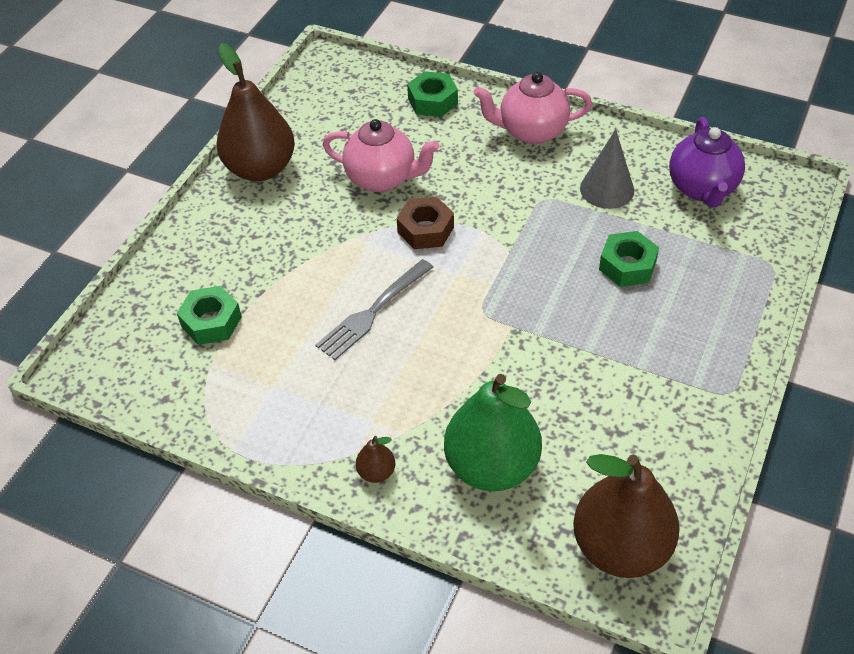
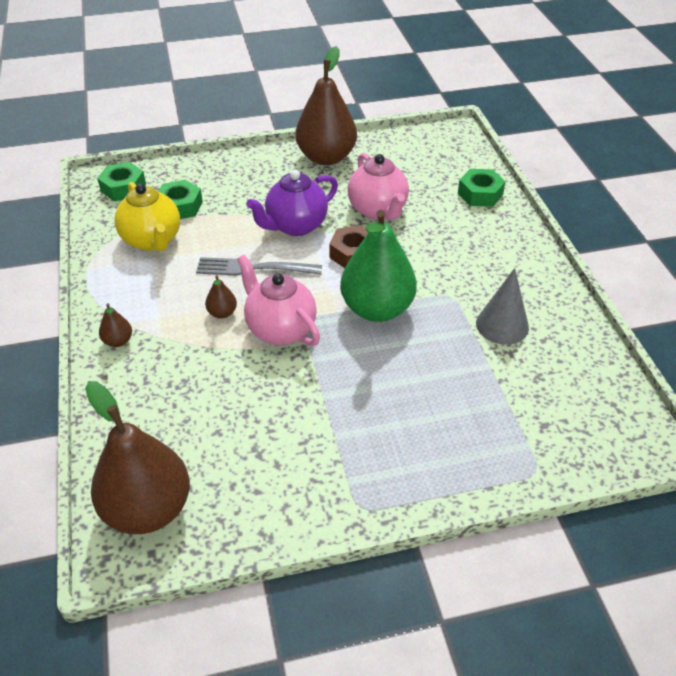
camera: 50 degrees right, 5 degrees down
(244, 371) = (152, 240): none -> yellow teapot
(414, 368) = (222, 313): none -> brown pear
(491, 466) = (168, 396): green pear -> green pear (377, 309)
(531, 131) = (512, 255): pink teapot -> pink teapot (280, 329)
(627, 265) = (434, 376): green nut -> green nut (123, 188)
(702, 189) = (571, 381): purple teapot -> purple teapot (295, 226)

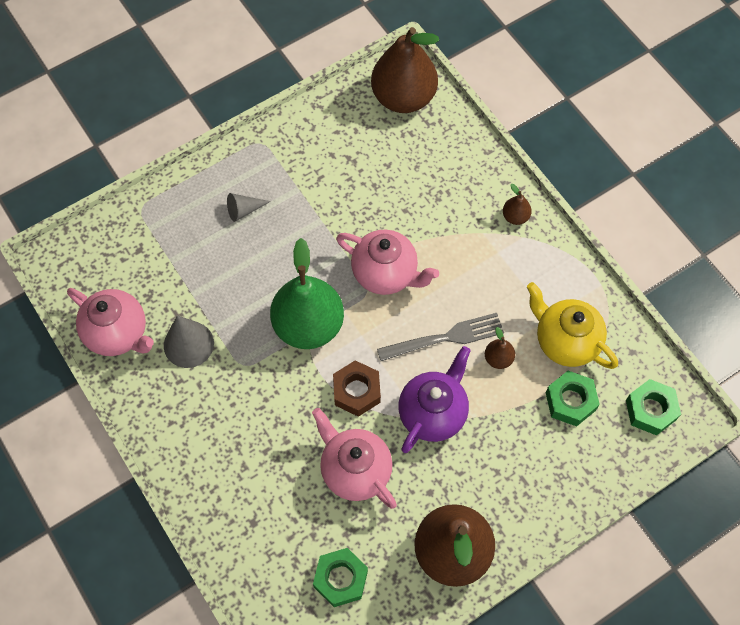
camera: 160 degrees right, 20 degrees up
(222, 313) = (445, 274): brown pear -> brown pear (498, 358)
(408, 432) = (244, 210): none -> grey cone
(480, 194) = (246, 542): green nut -> green nut (340, 579)
(576, 352) = (118, 333): none -> pink teapot

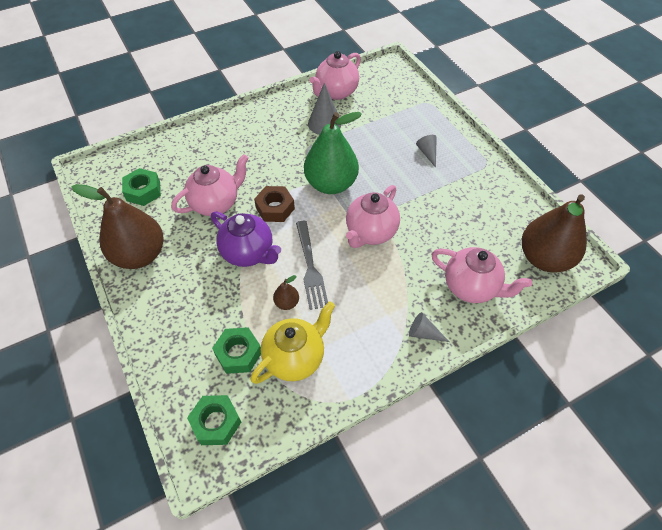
camera: 95 degrees right, 10 degrees down
(451, 170) = (471, 287): none -> pink teapot
(515, 217) = (424, 333): brown pear -> grey cone

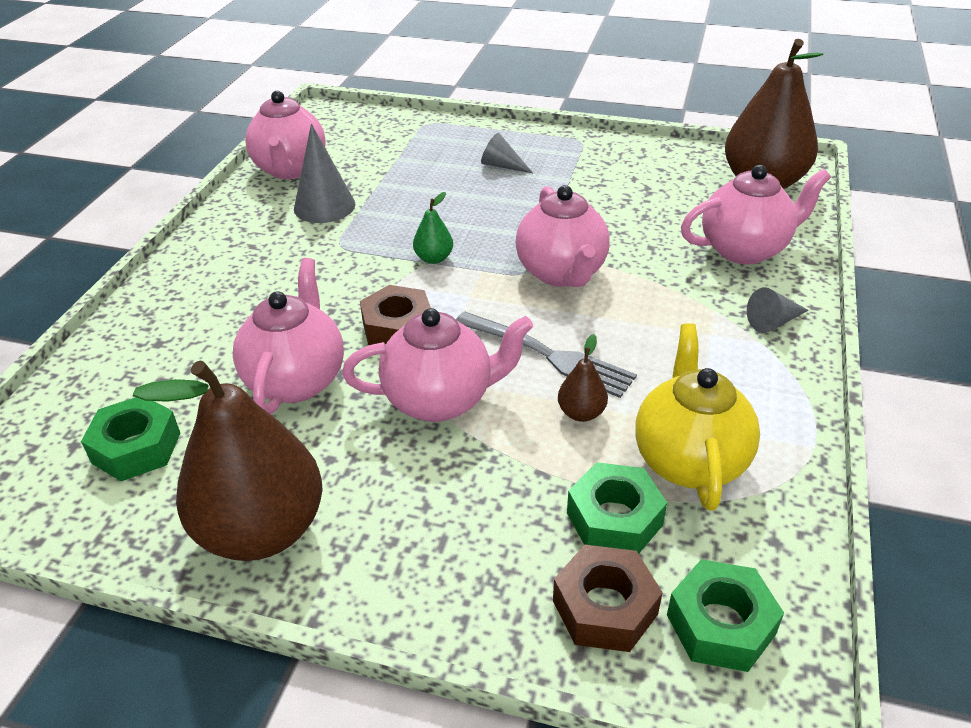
camera: 45 degrees left, 15 degrees down
(192, 379) = (604, 607): none -> brown nut
(248, 253) = (440, 400): purple teapot -> pink teapot
(331, 184) = (434, 258): green pear -> green pear, size x0.41

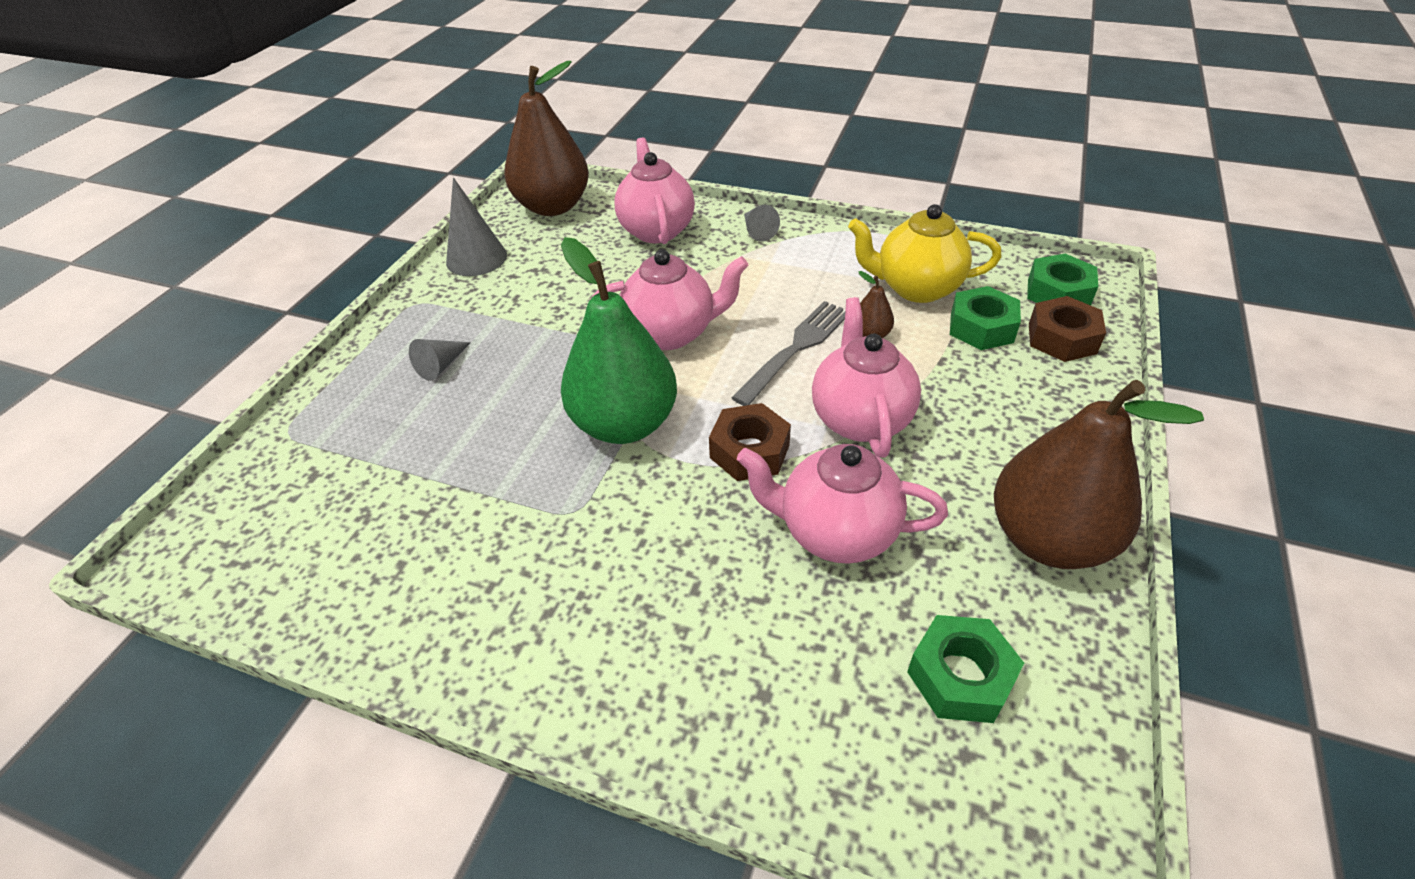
camera: 85 degrees left, 5 degrees up
(290, 170) = (343, 586): pink teapot -> none
(324, 206) = (470, 535): grey cone -> grey cone (476, 258)
(434, 258) = (624, 424): green pear -> green pear, size x2.42

